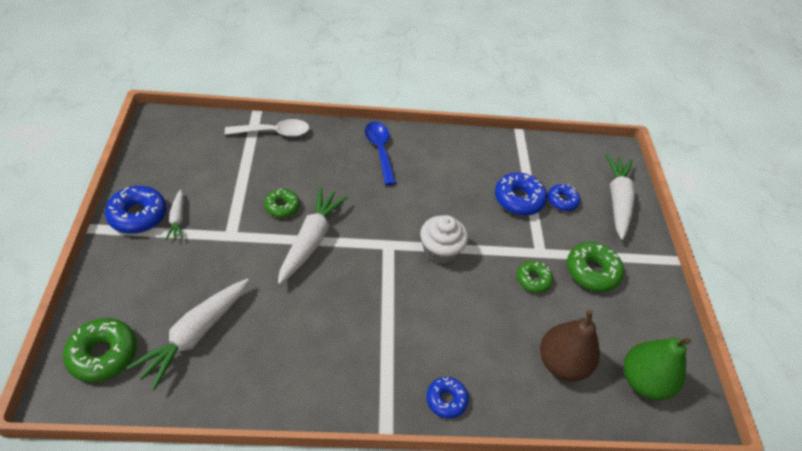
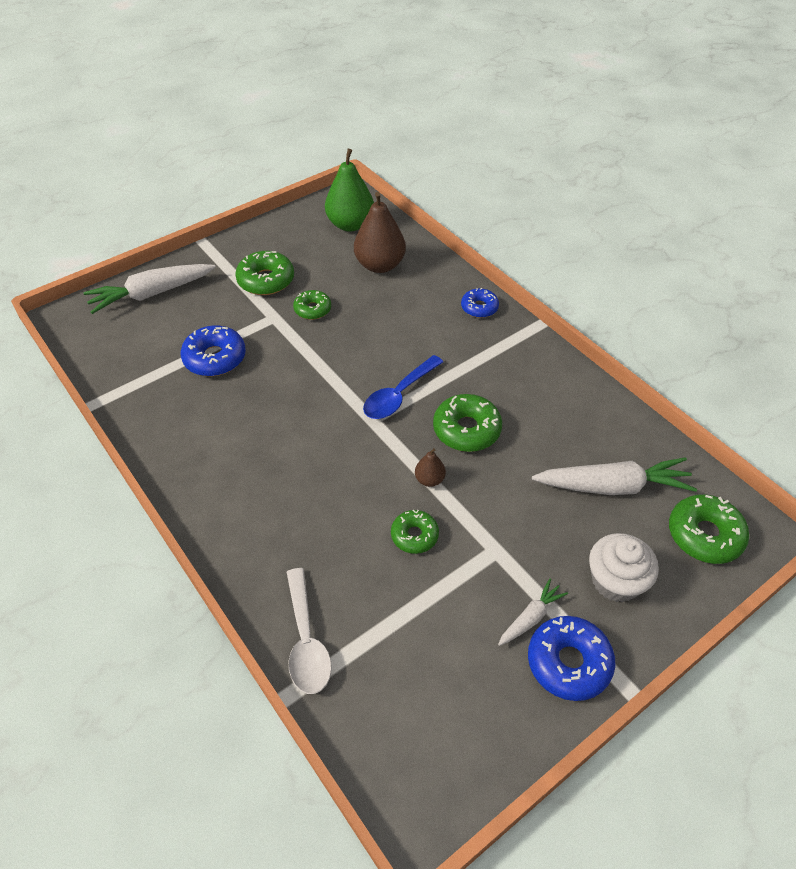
camera: 120 degrees left, 0 degrees up
(274, 132) = (306, 641): white spoon -> white spoon turned 150 degrees counterclockwise
(311, 240) = (429, 479): white carrot -> brown pear
(328, 288) = (466, 430): none -> green donut
(380, 150) = (240, 508): blue spoon -> blue spoon (398, 395)
(440, 250) = (341, 380): white cupcake -> white cupcake (615, 581)
(562, 201) = (187, 328): blue donut -> none

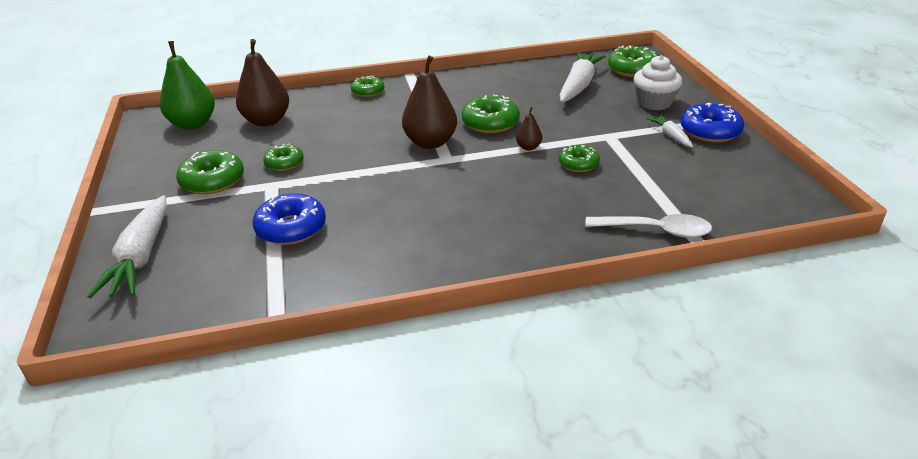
camera: 65 degrees left, 15 degrees down
(398, 395) = (430, 142): blue spoon -> brown pear
(479, 308) = (368, 91): blue donut -> green donut

